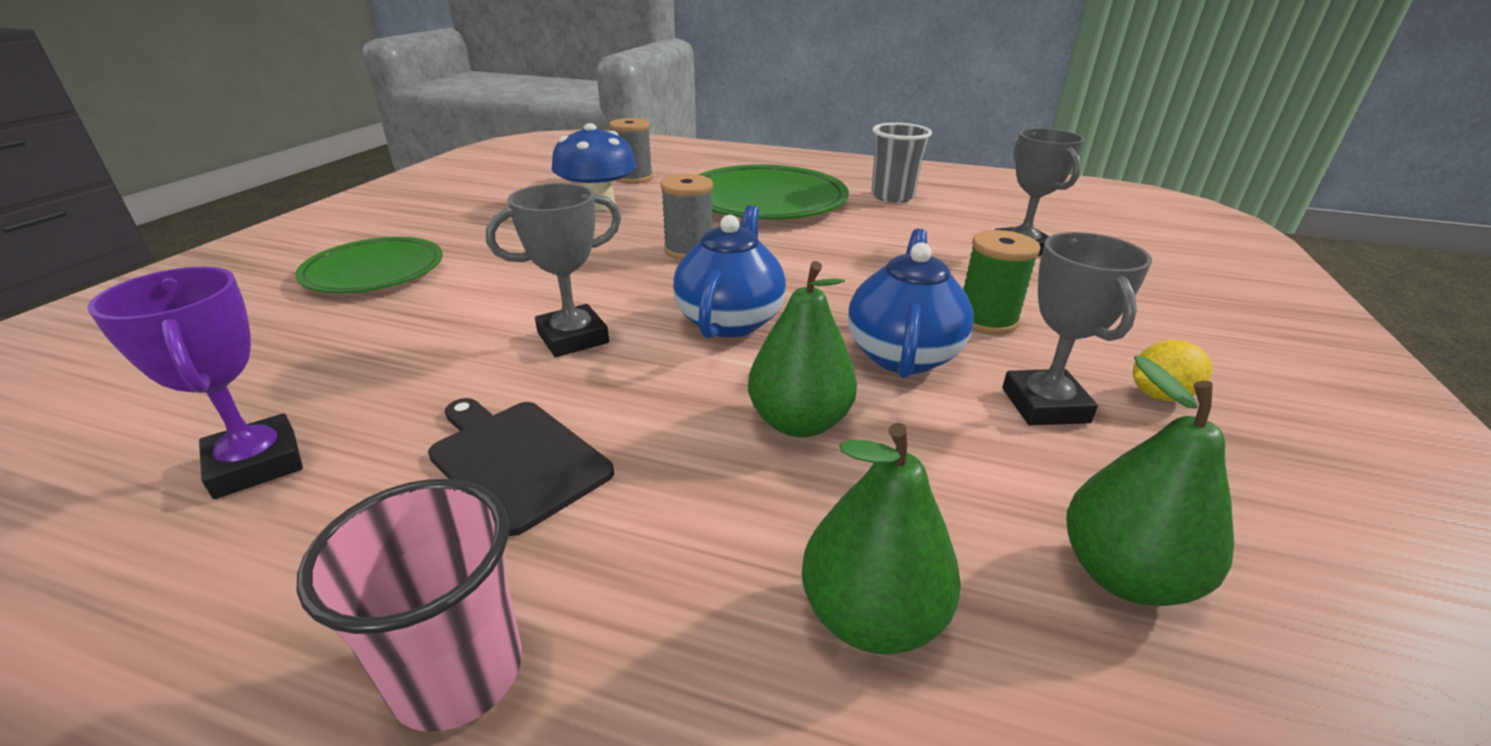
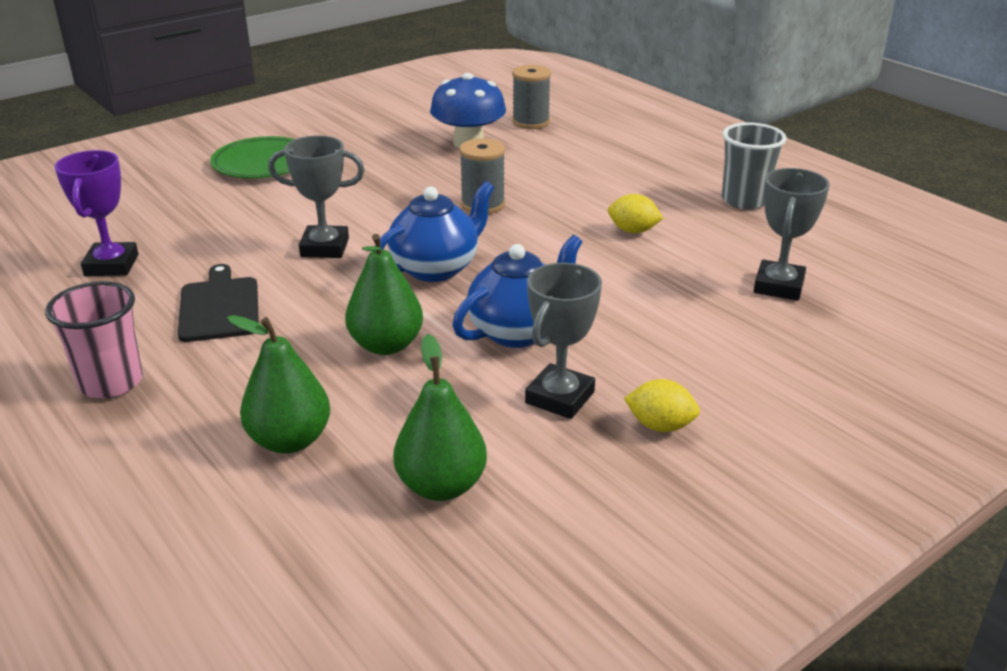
camera: 35 degrees right, 0 degrees up
(765, 201) = (613, 174): green plate -> none
(851, 238) = (633, 231): none -> yellow lemon
(986, 320) = (625, 332): green spool -> none

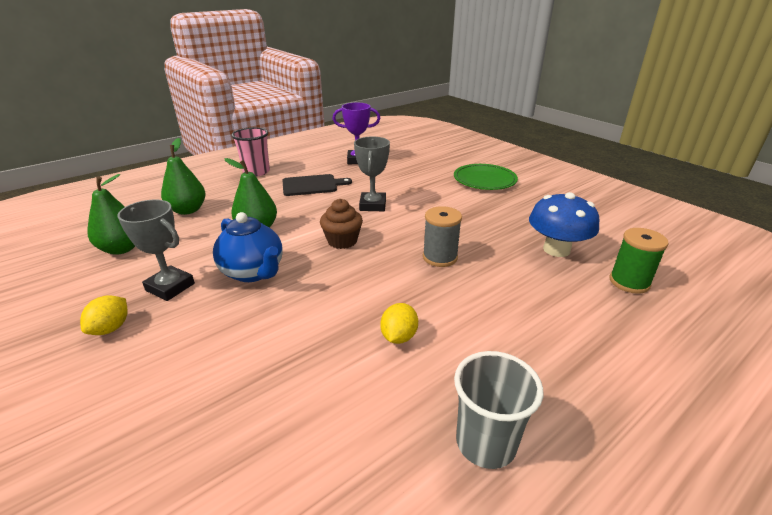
camera: 90 degrees right, 0 degrees up
(436, 268) = (342, 241): blue teapot -> brown cupcake
(530, 122) = (629, 282): grey spool -> green spool
(779, 286) = (272, 439): grey trophy -> none

